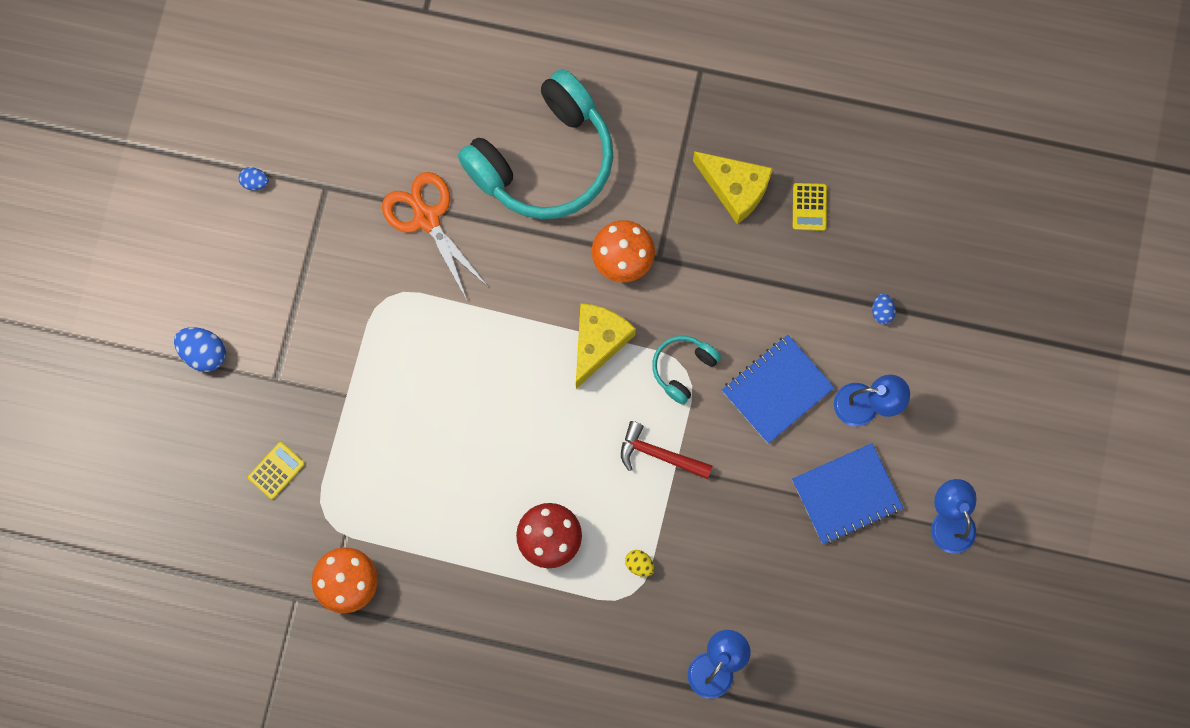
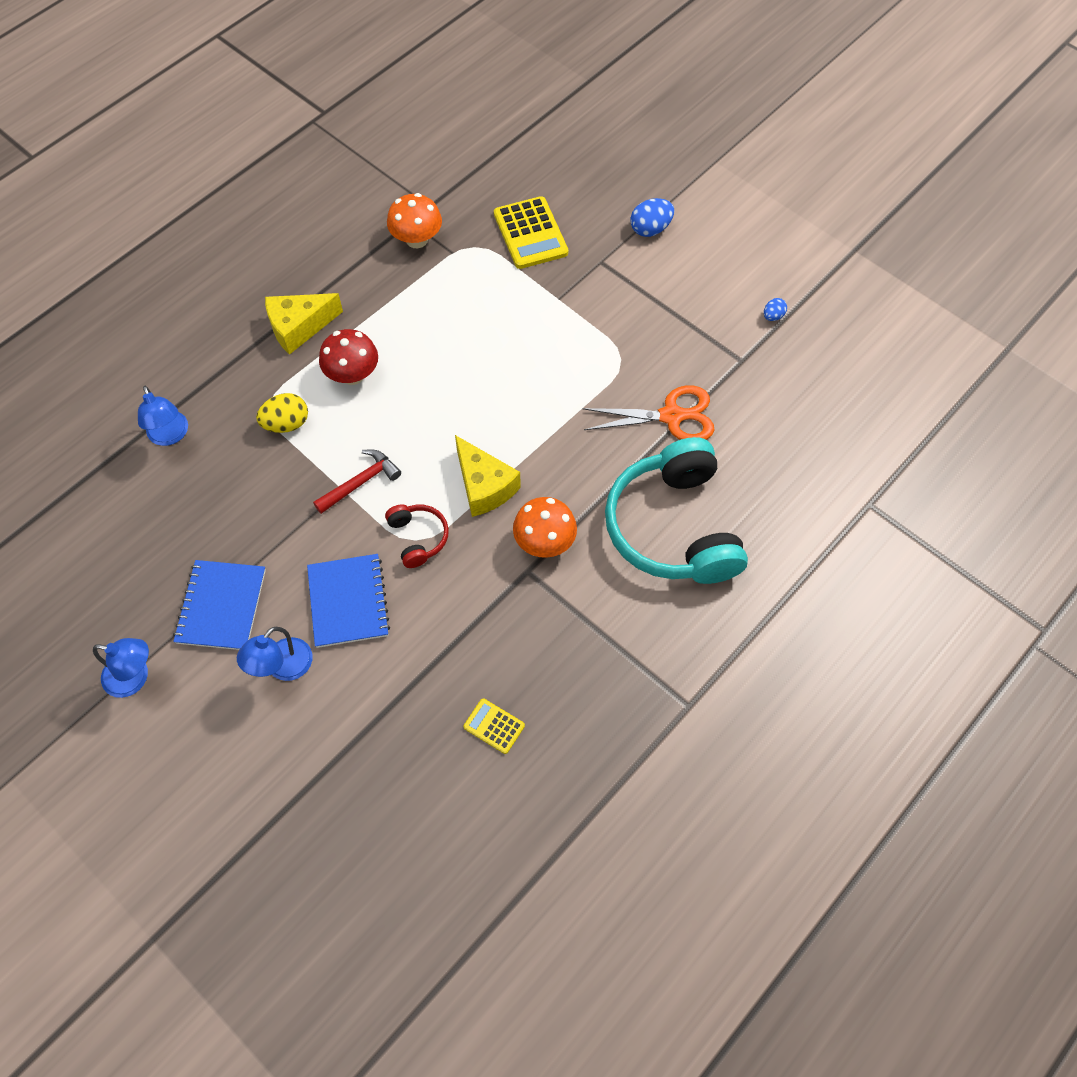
camera: 120 degrees right, 15 degrees down
(276, 470) = (530, 233): yellow calculator -> yellow calculator, size x1.88
(639, 564) = (286, 424): yellow egg -> yellow egg, size x1.74
(683, 369) = (418, 538): turquoise headphones -> red headphones
(735, 188) = (552, 670): yellow cheese -> yellow cheese (299, 327)
(882, 312) = (354, 732): blue egg -> none

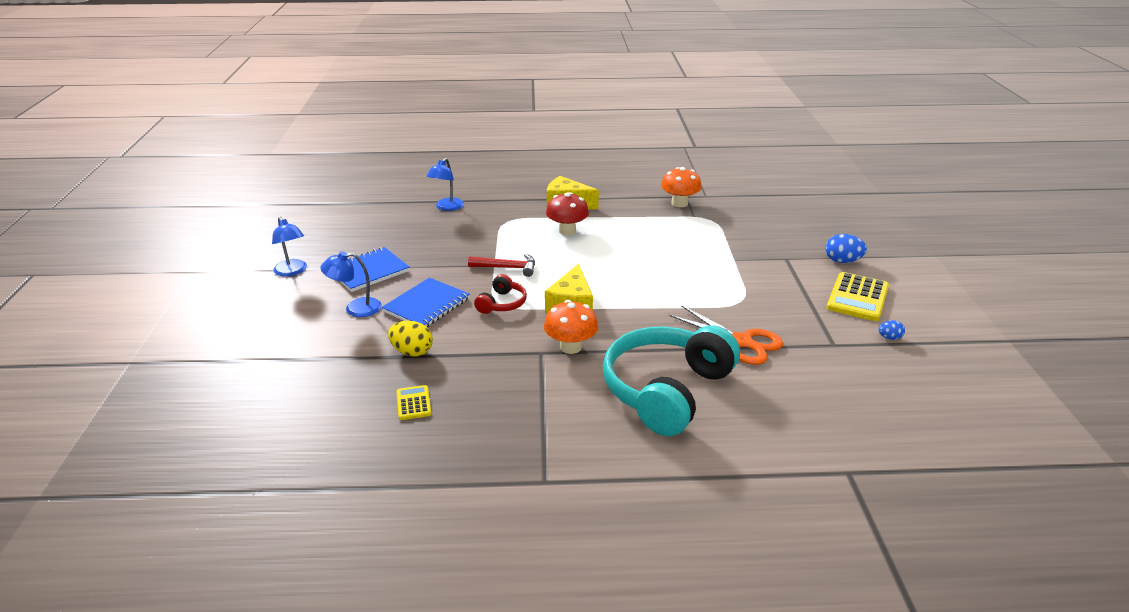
camera: 45 degrees right, 30 degrees down
(286, 424) = (506, 230): yellow egg -> yellow egg (412, 352)
(530, 233) = (753, 229): yellow calculator -> yellow calculator (857, 297)

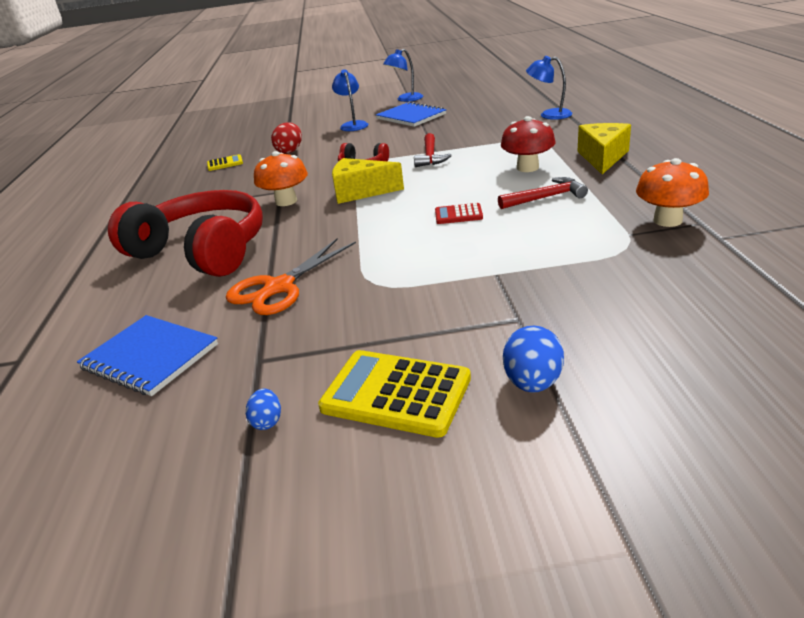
camera: 90 degrees right, 0 degrees up
(412, 352) = (290, 151): yellow egg -> red egg
(427, 305) = (358, 142): blue notebook -> blue notebook (150, 357)
(628, 231) = (546, 197): none -> red hammer
(642, 264) = (458, 214): none -> red calculator
(666, 390) = (202, 251): turquoise headphones -> red headphones

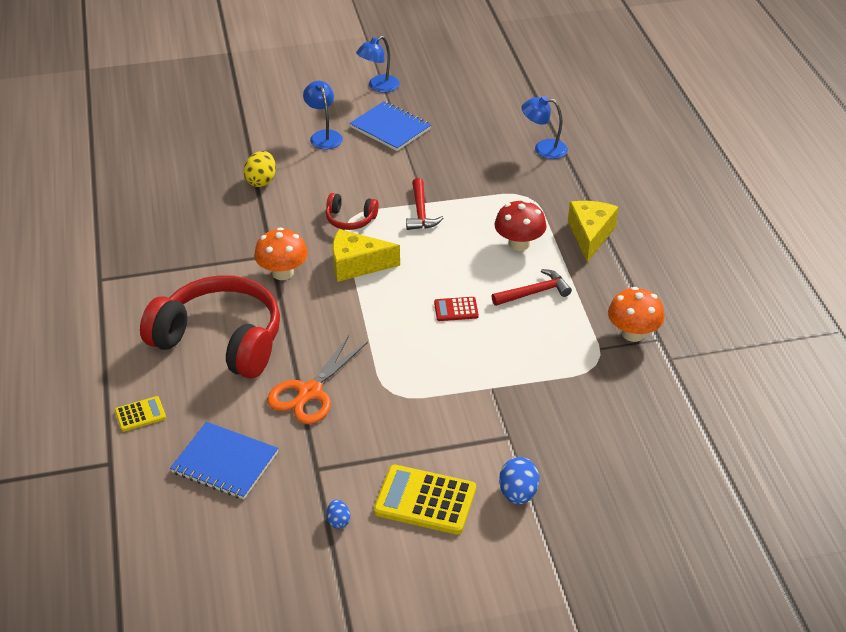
camera: 10 degrees left, 10 degrees up
(225, 163) = (191, 196): yellow calculator -> yellow calculator (140, 414)
(290, 151) = (261, 181): red egg -> yellow egg

